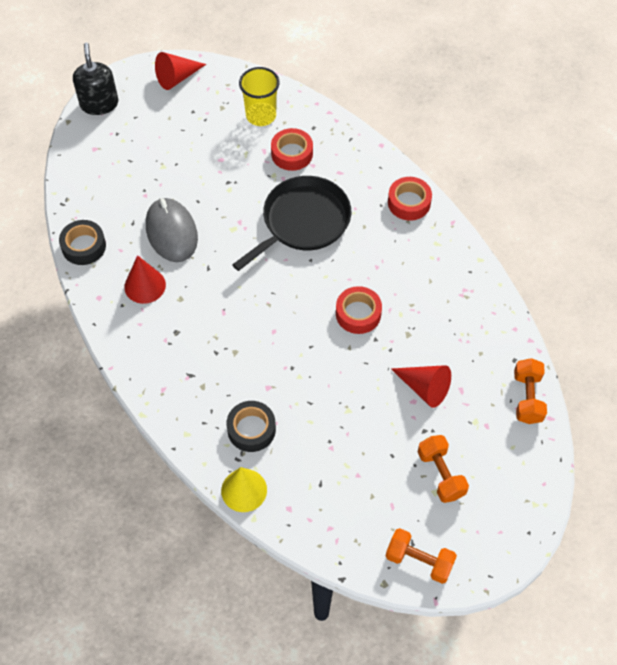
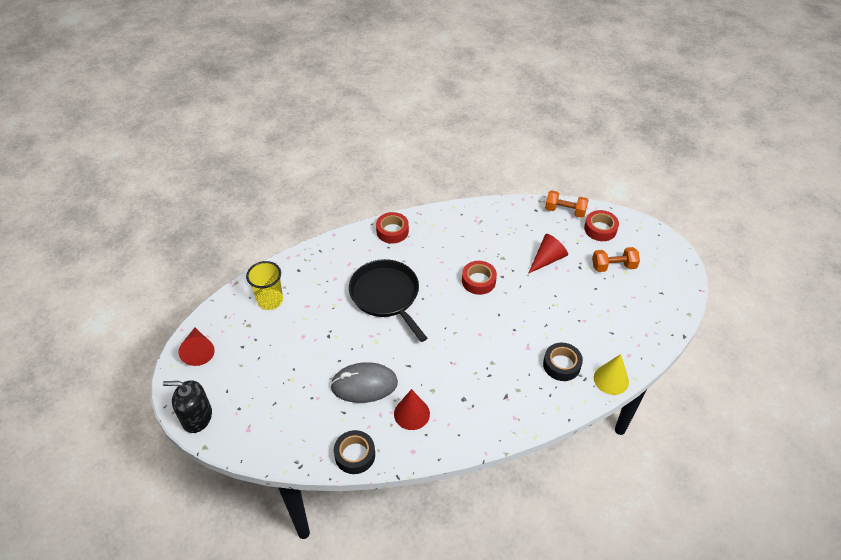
camera: 75 degrees left, 10 degrees down
(292, 154) = (318, 288): red tape -> red tape (600, 229)
(419, 561) = (674, 292): orange dumbbell -> none

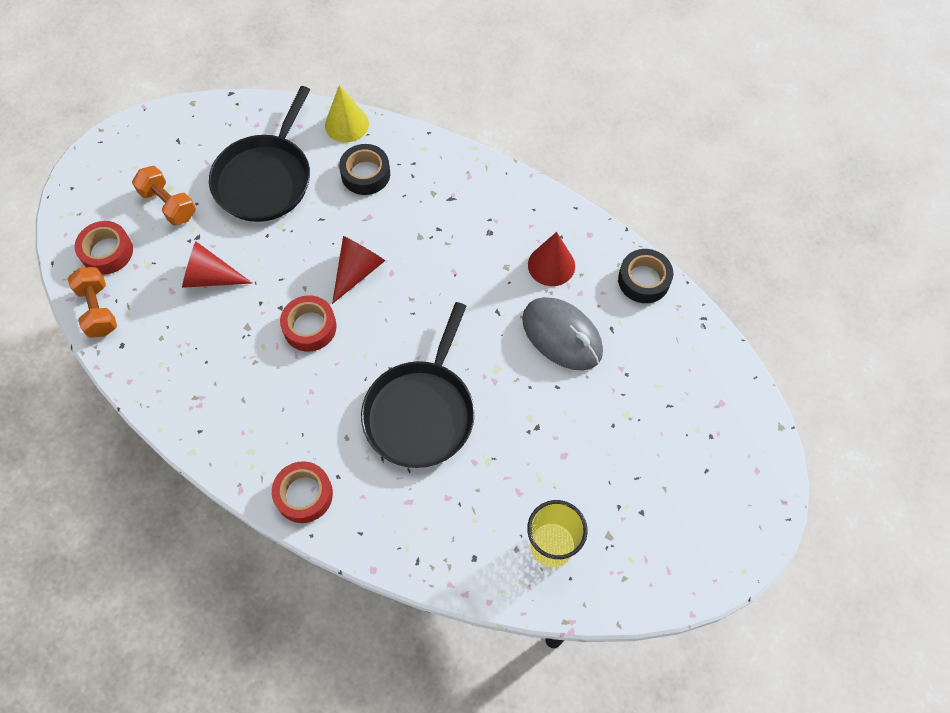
camera: 130 degrees left, 15 degrees up
(197, 417) = (763, 469): black soap dispenser -> none
(198, 351) = (696, 558): red cone -> red cone (357, 271)
(598, 316) = (265, 179): none -> black pan

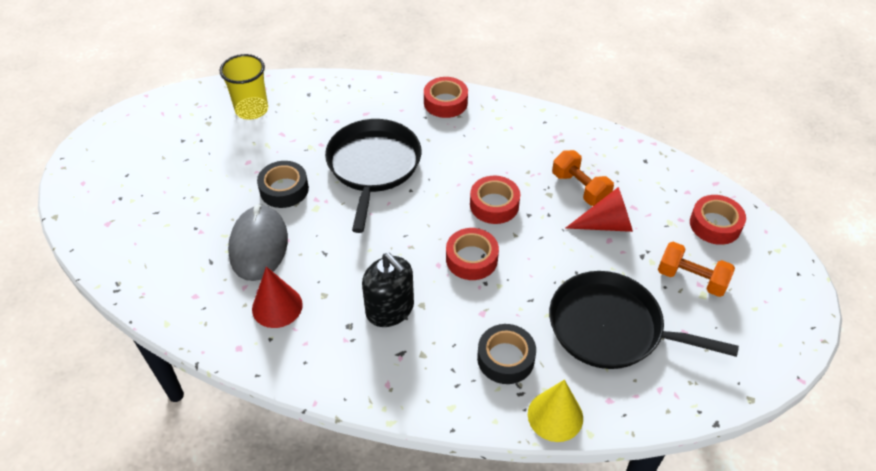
camera: 165 degrees right, 15 degrees down
(98, 310) = (684, 180): orange dumbbell -> orange dumbbell (580, 188)
(265, 179) = (611, 328): black pan -> black pan turned 75 degrees counterclockwise
(357, 271) = (471, 259): red cone -> red tape
(449, 239) = (390, 309): none -> black soap dispenser
(562, 335) = (259, 245): grey mouse -> grey mouse turned 60 degrees clockwise
(644, 280) = (177, 313): black tape -> black tape (284, 189)

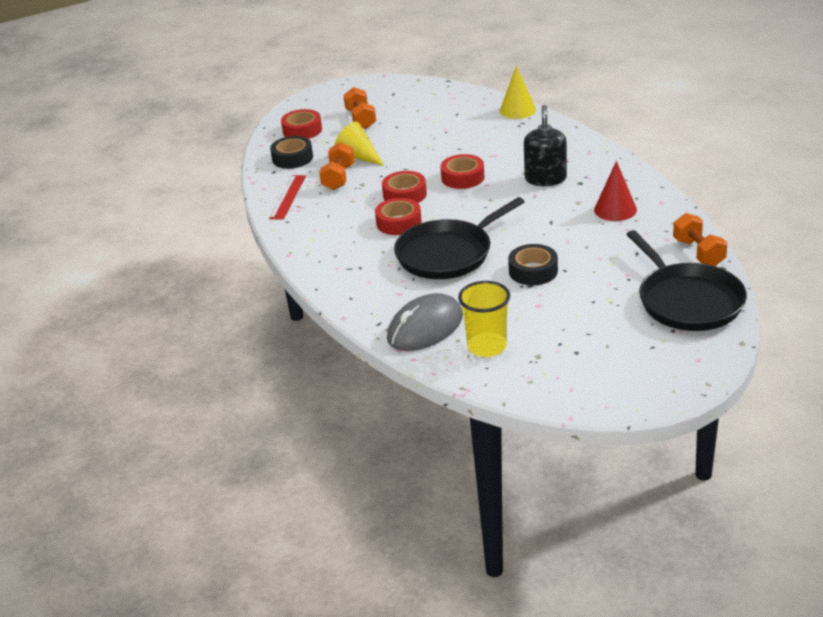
camera: 130 degrees left, 15 degrees down
(151, 296) = (698, 252): none -> orange dumbbell
(259, 245) = (592, 246): grey mouse -> grey mouse (425, 328)
(445, 102) = (329, 269): red tape -> red tape (399, 222)
(505, 358) = (510, 135): black tape -> black tape (292, 158)
(585, 143) = (288, 197): none -> red ruler
(606, 224) = (358, 156): red cone -> yellow cone
(611, 328) = (436, 122): black pan -> black pan (687, 301)

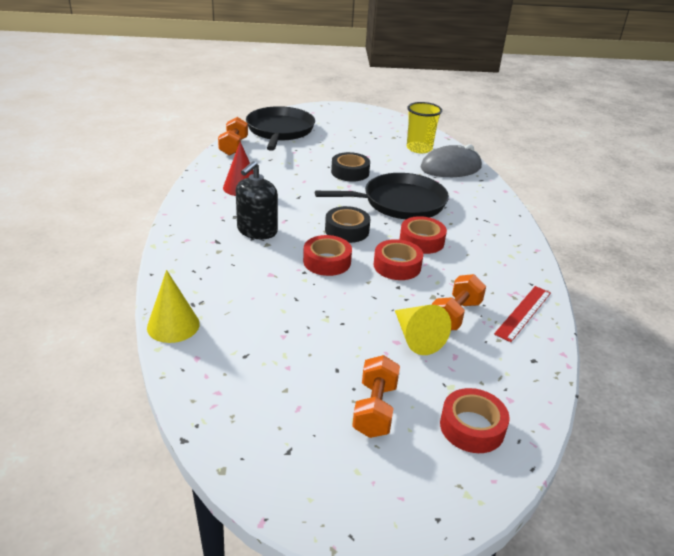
camera: 160 degrees left, 0 degrees up
(292, 158) = (502, 373): black tape -> black tape (347, 230)

